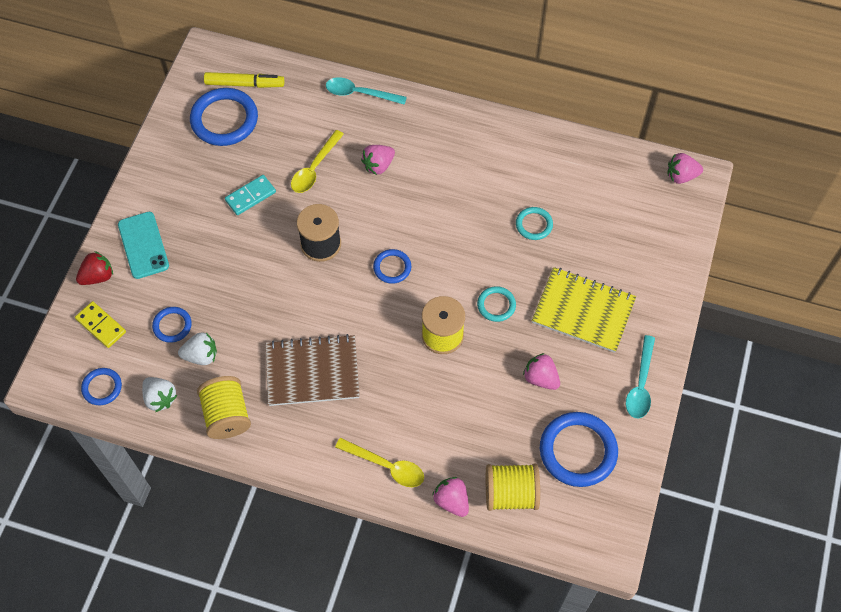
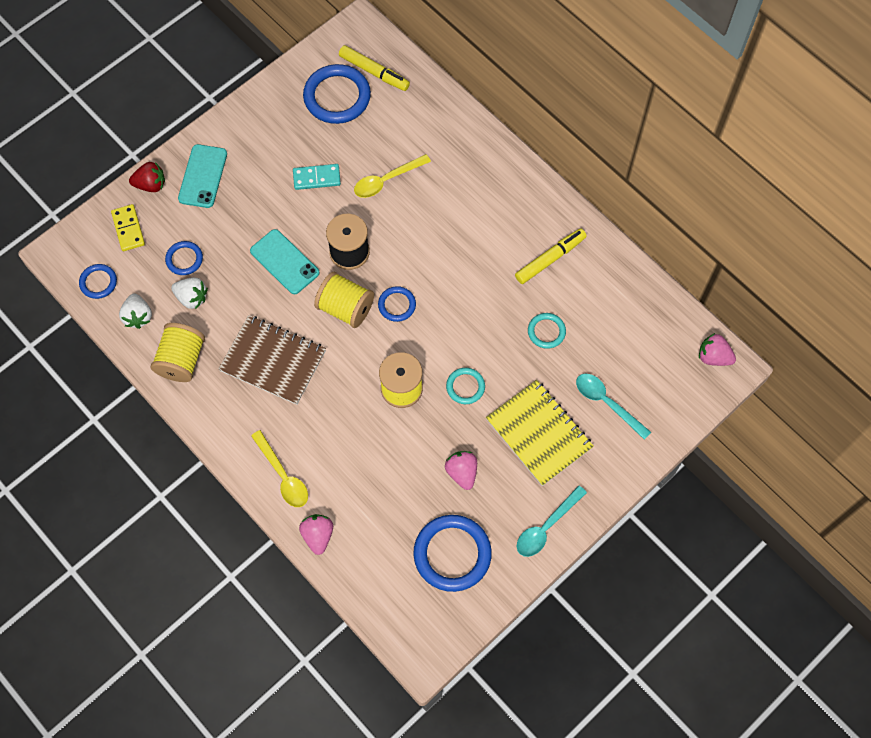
camera: 30 degrees right, 5 degrees up
(267, 281) = (284, 262): none -> turquoise phone
(360, 93) = (469, 130): turquoise spoon -> turquoise spoon (607, 403)
(378, 165) = (443, 206): pink strawberry -> none
(497, 164) = (550, 259): none -> yellow marker
(510, 493) = (371, 558): yellow spool -> yellow spool (345, 308)

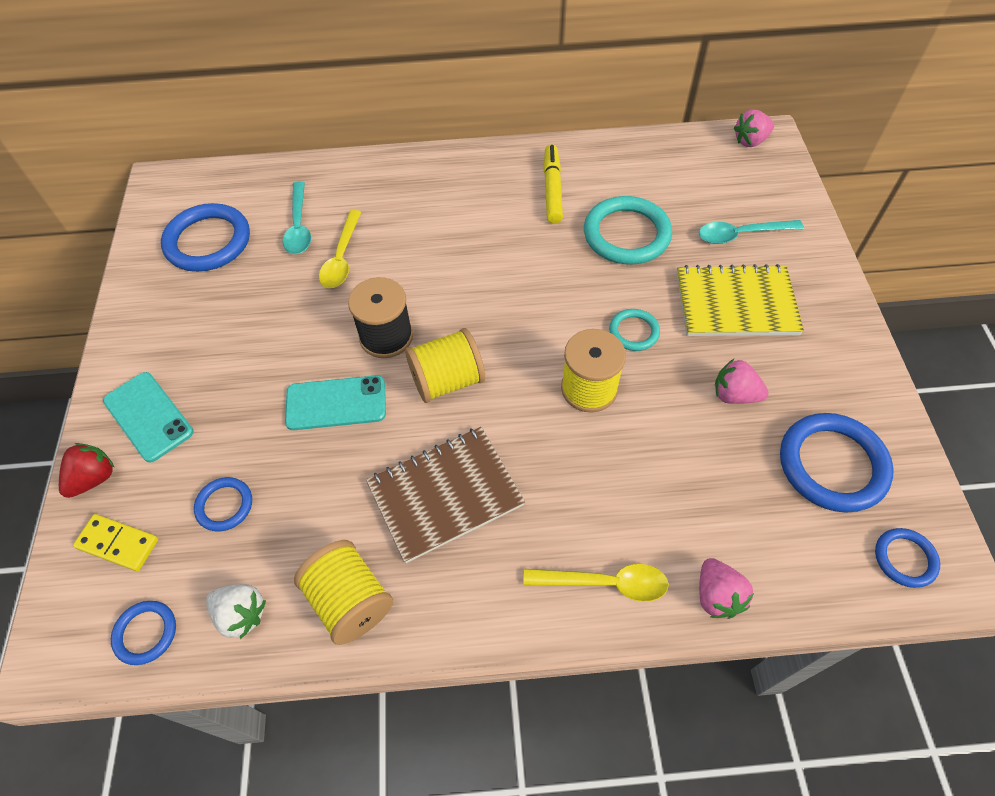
camera: 50 degrees left, 10 degrees down
(192, 298) = (281, 531): white strawberry -> none
(316, 178) = (273, 312): turquoise domino -> none
(318, 535) = (717, 596): pink strawberry -> pink strawberry turned 135 degrees counterclockwise
(374, 72) = (219, 199): yellow marker -> none
(397, 305) = (487, 333): blue ring -> blue ring (905, 559)
(546, 331) = (626, 234): turquoise ring -> turquoise ring, size x1.90
(546, 527) = (851, 359): turquoise spoon -> turquoise spoon (299, 226)

